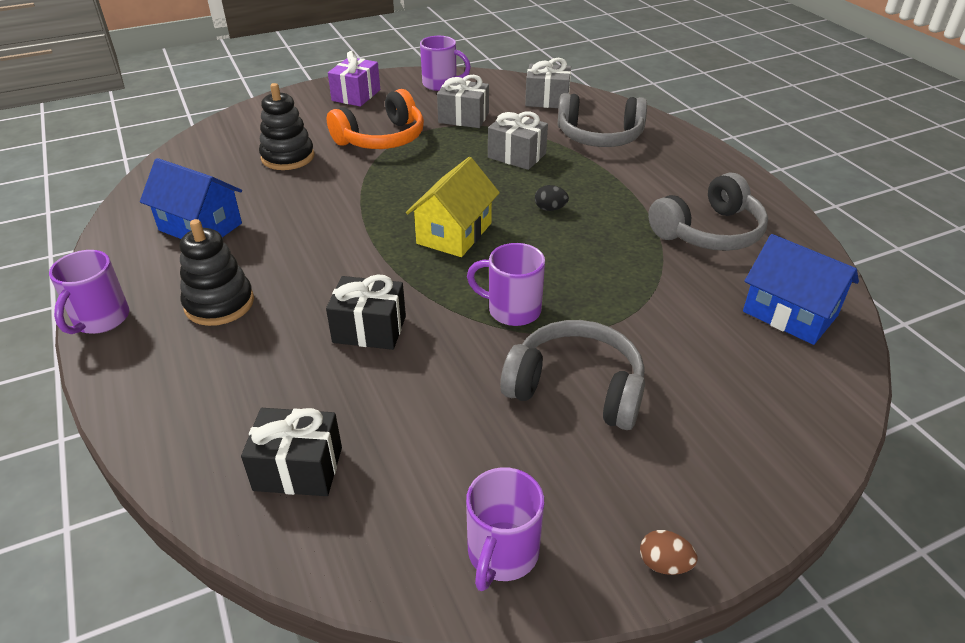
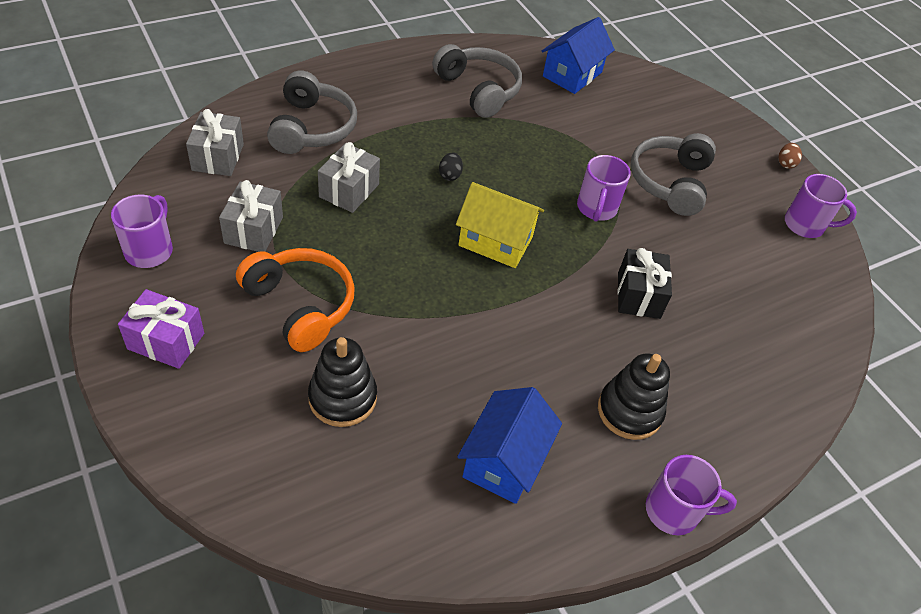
camera: 100 degrees left, 10 degrees up
(298, 469) = (785, 325): black gift -> none

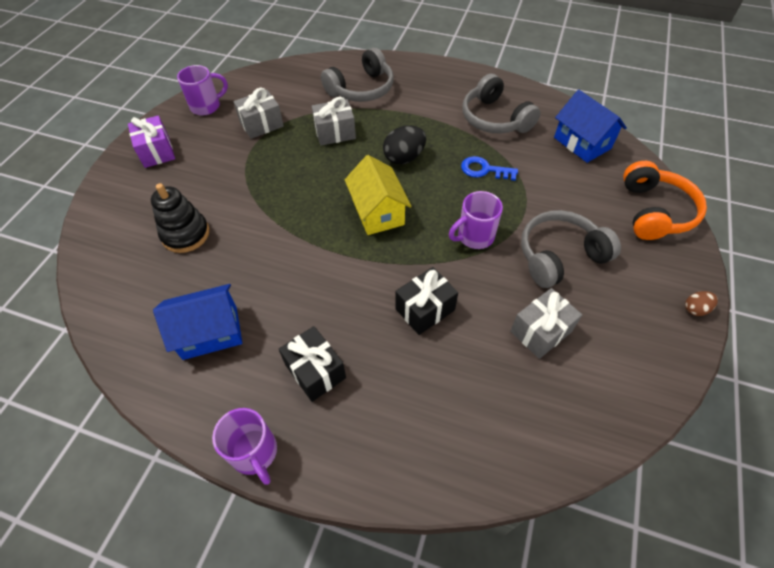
camera: 55 degrees right, 5 degrees up
(218, 157) = (295, 79): grey gift -> grey gift (541, 331)
(300, 305) = (231, 175): orange headphones -> orange headphones (654, 211)
(450, 175) = (404, 158): black egg -> black egg, size x1.85
(478, 90) = (494, 119): grey headphones -> grey headphones turned 135 degrees clockwise
(530, 144) = (484, 170): none -> blue key
(572, 74) = (582, 143): blue house -> blue house turned 60 degrees clockwise
(629, 411) = (315, 371): black stacking toy -> black gift
(806, 225) = (645, 365): purple mug -> none

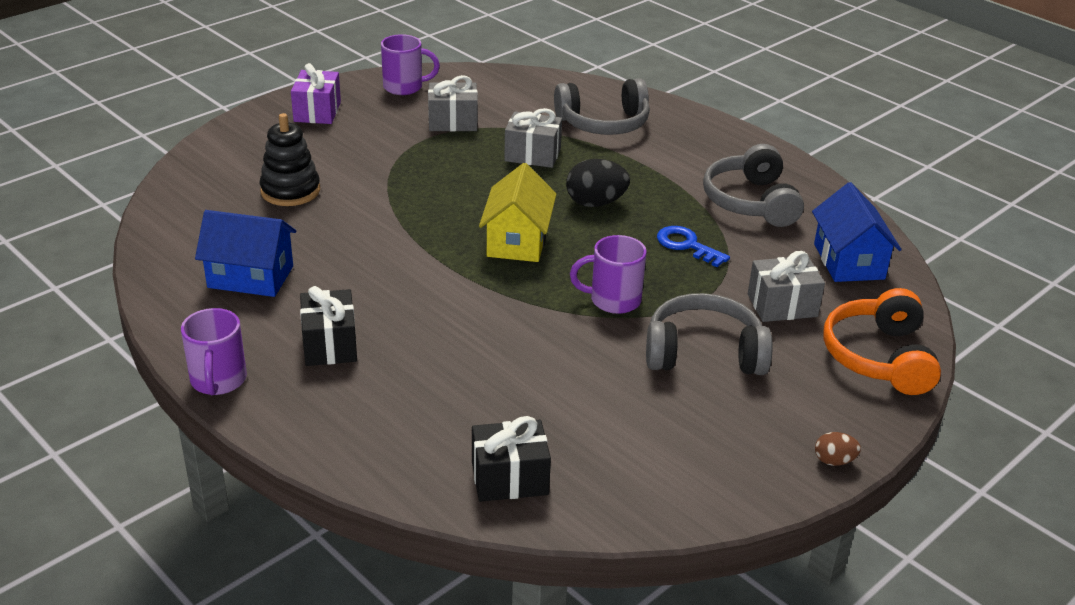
camera: 25 degrees right, 20 degrees down
(425, 309) = (493, 340): black gift -> black gift (509, 478)
(541, 331) = (611, 407): grey gift -> grey gift (782, 305)
(654, 211) = (879, 357): orange headphones -> orange headphones turned 150 degrees clockwise

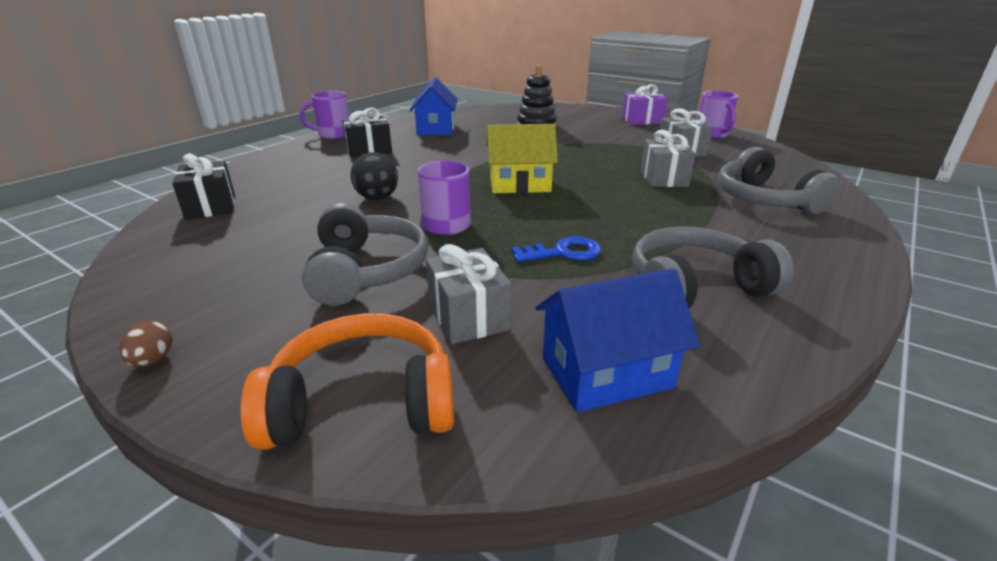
camera: 80 degrees right, 5 degrees down
(595, 203) = (607, 207): black egg -> black egg (377, 199)
(687, 245) = (563, 252): blue key -> blue key turned 45 degrees clockwise

